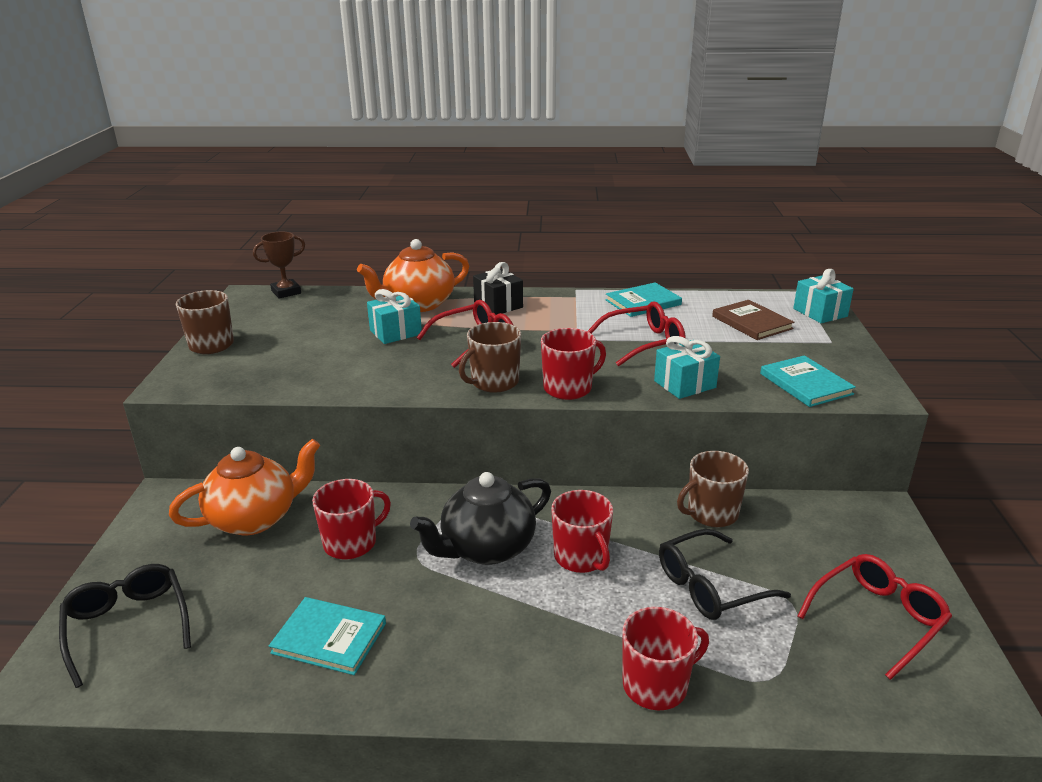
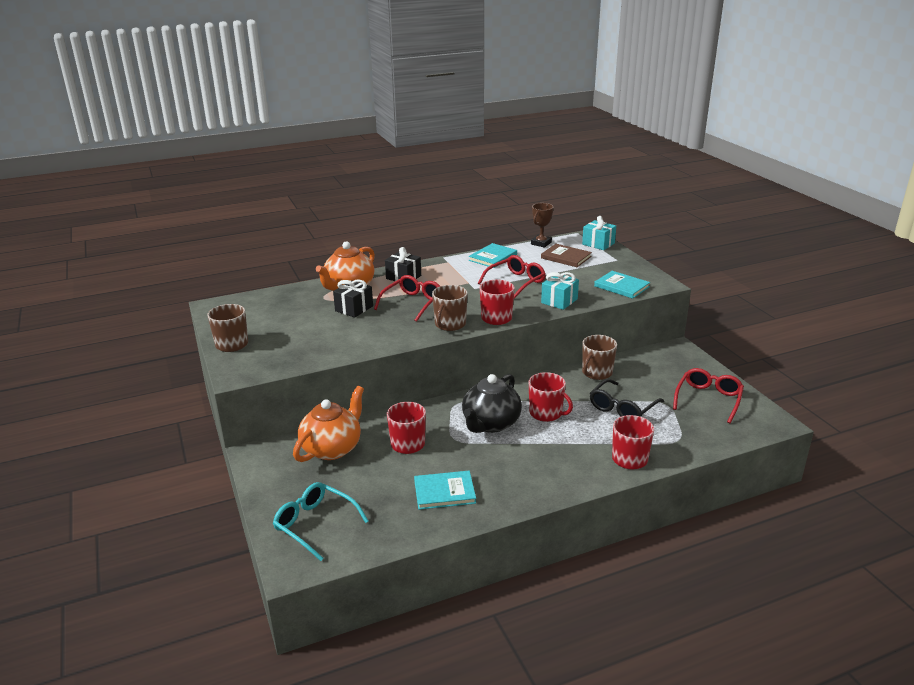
camera: 25 degrees left, 0 degrees up
(128, 626) = (315, 524): black glasses -> turquoise glasses
(286, 292) = (242, 298): brown trophy -> brown trophy (541, 243)
(395, 332) = (354, 308): turquoise gift -> black gift

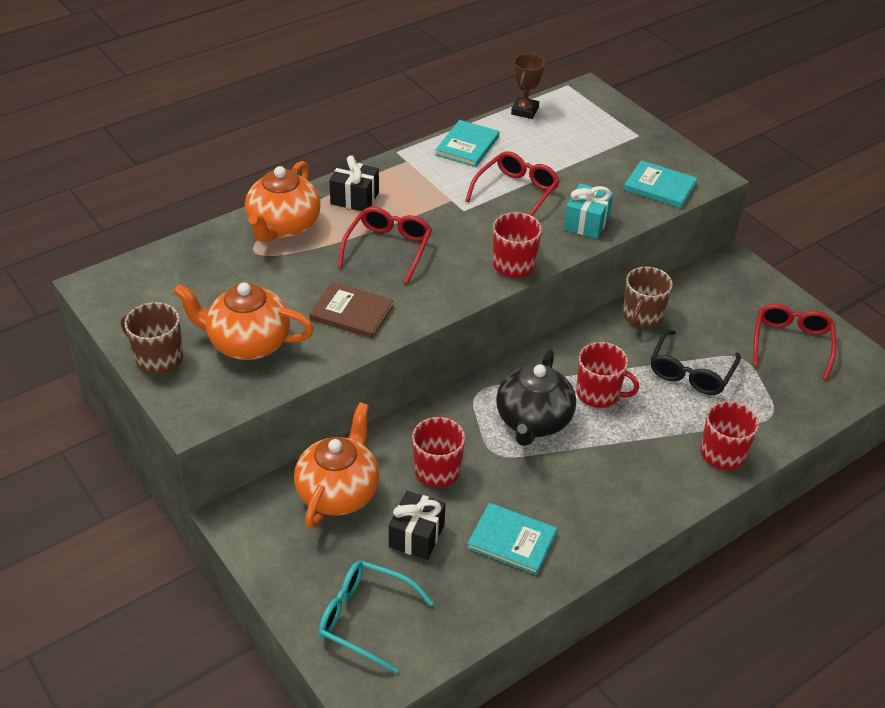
camera: 15 degrees left, 15 degrees up
(293, 342) = (248, 343): none -> orange teapot
(354, 308) = (308, 268): black gift -> black gift (416, 536)
(444, 492) = (512, 540): turquoise book -> turquoise book turned 45 degrees clockwise
(450, 324) = (455, 284): brown mug -> none
(566, 257) = (568, 136): brown book -> brown book (351, 312)
(598, 244) = (603, 105): turquoise gift -> none

